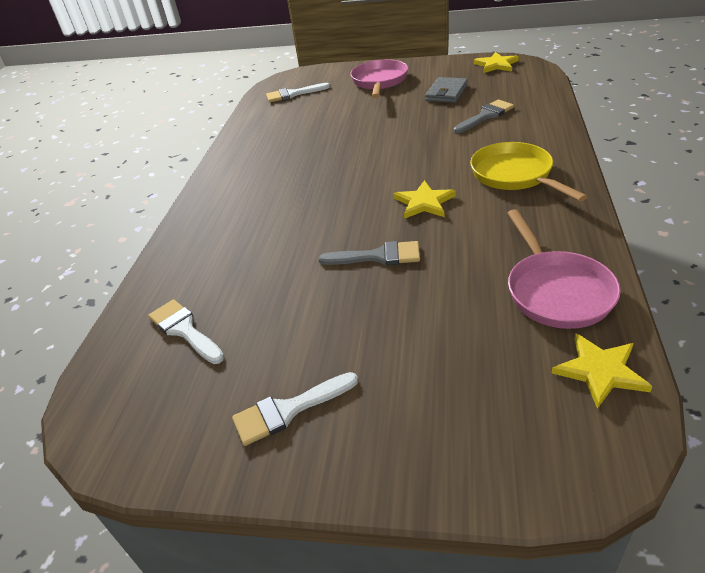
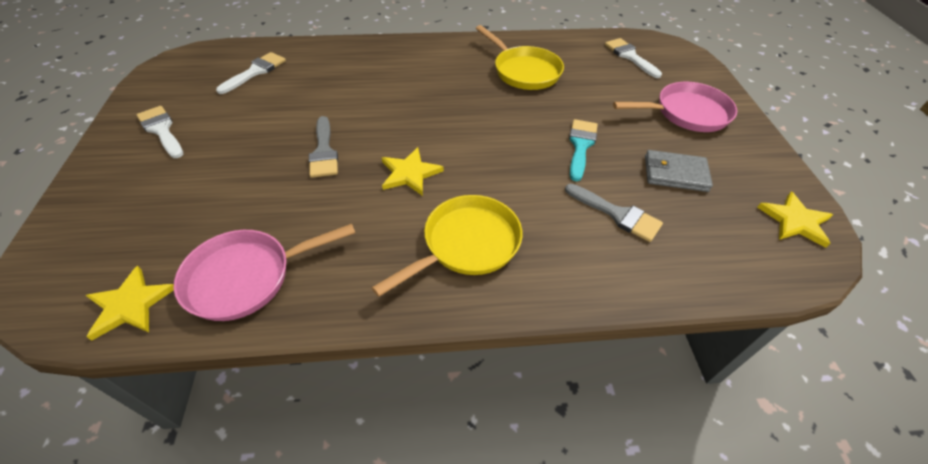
camera: 70 degrees right, 10 degrees up
(289, 141) = (524, 71): none -> yellow pan
(406, 123) = (580, 146): none -> turquoise brush

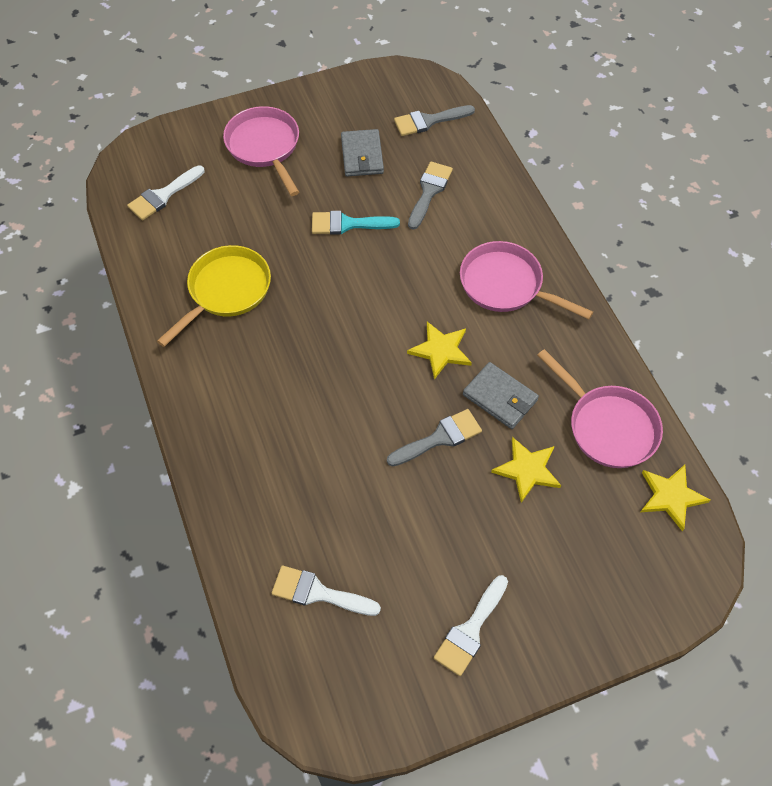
camera: 105 degrees left, 10 degrees up
(336, 200) = (500, 397): none -> grey wallet
(466, 244) = (506, 285): yellow pan -> pink pan
(736, 242) = (429, 121): none -> grey brush
(795, 221) = (391, 86): yellow star -> yellow star (527, 470)

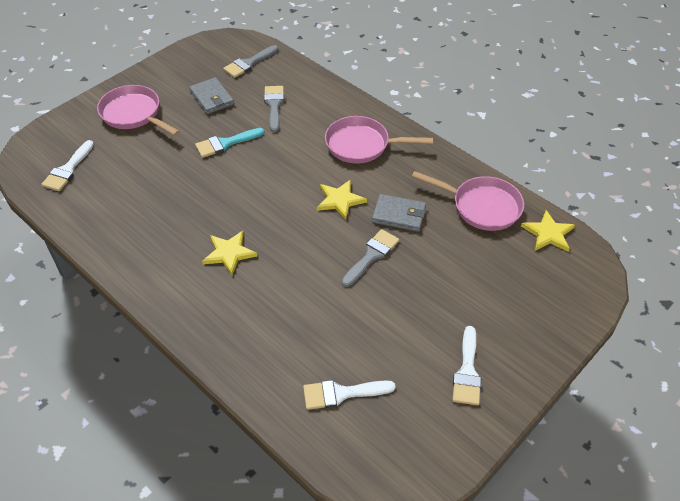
camera: 25 degrees left, 10 degrees down
(226, 291) = (154, 216): yellow pan -> none
(527, 470) = (444, 253): yellow star -> yellow star (229, 253)

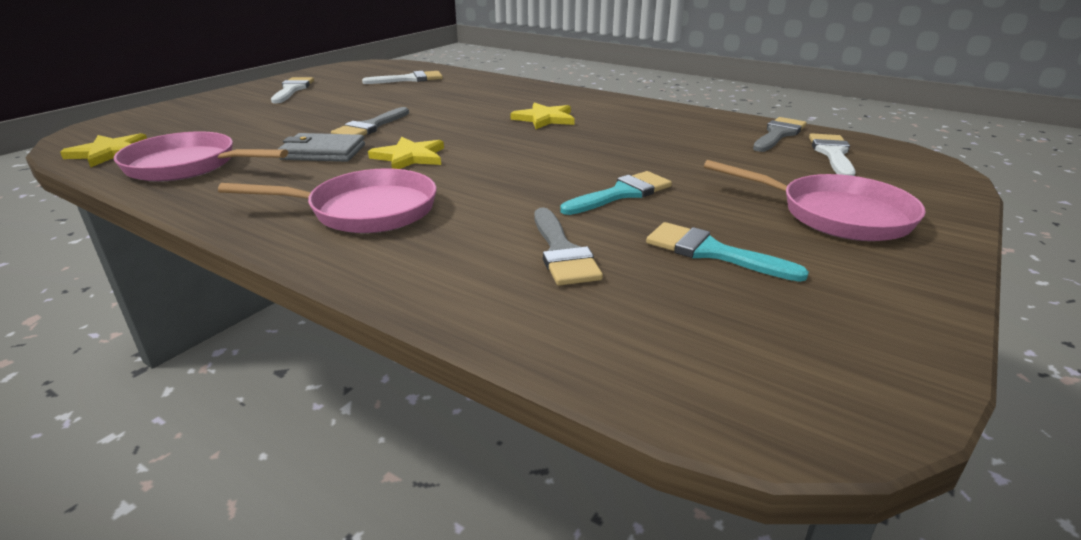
camera: 170 degrees right, 20 degrees down
(212, 98) = (711, 252): grey wallet -> turquoise brush
(249, 63) = (688, 339): grey brush -> grey brush (778, 134)

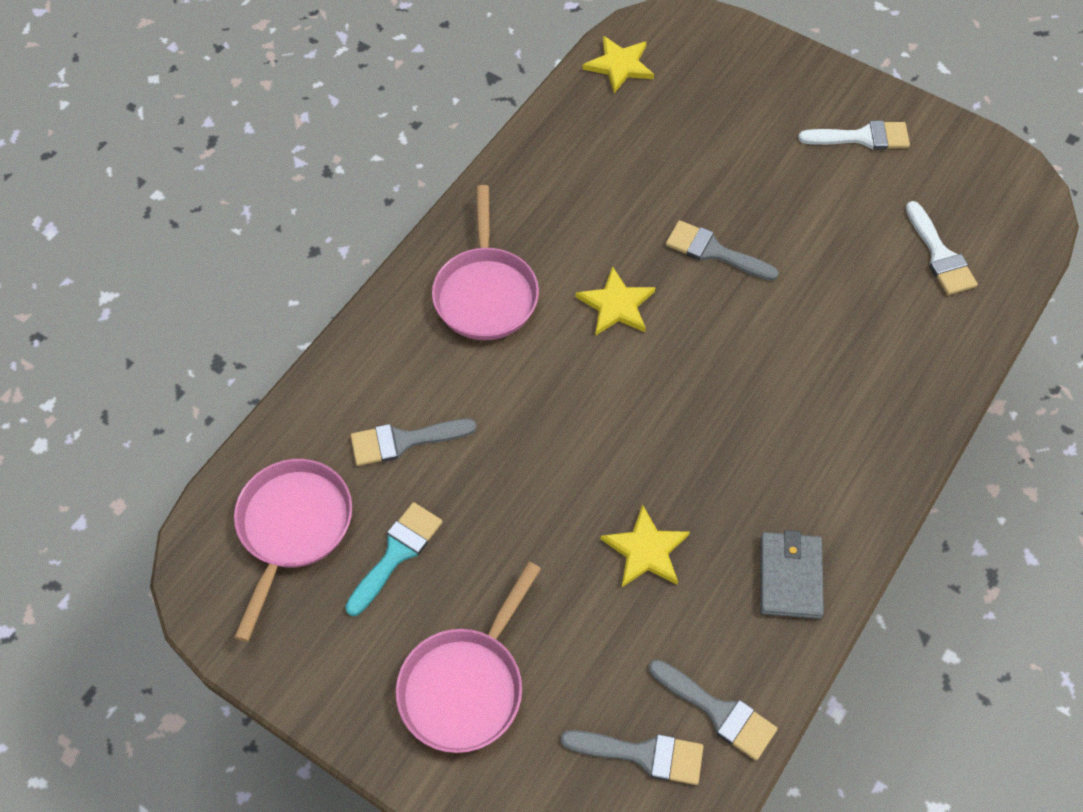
camera: 90 degrees right, 30 degrees up
(188, 166) = (587, 135): pink pan -> pink pan (293, 528)
(323, 152) = (628, 228): grey wallet -> grey wallet (790, 577)
(544, 119) = (762, 430): yellow star -> yellow star (645, 550)
(621, 193) = (520, 497): turquoise brush -> none
(832, 154) = (643, 754): white brush -> grey brush

